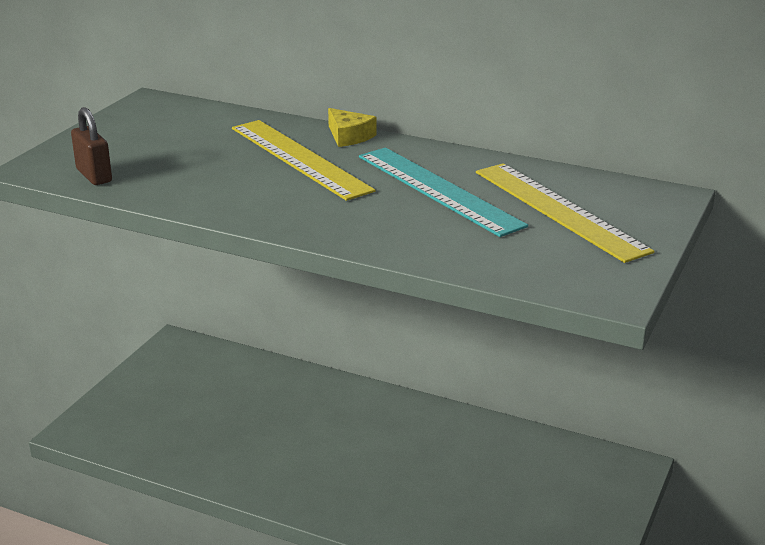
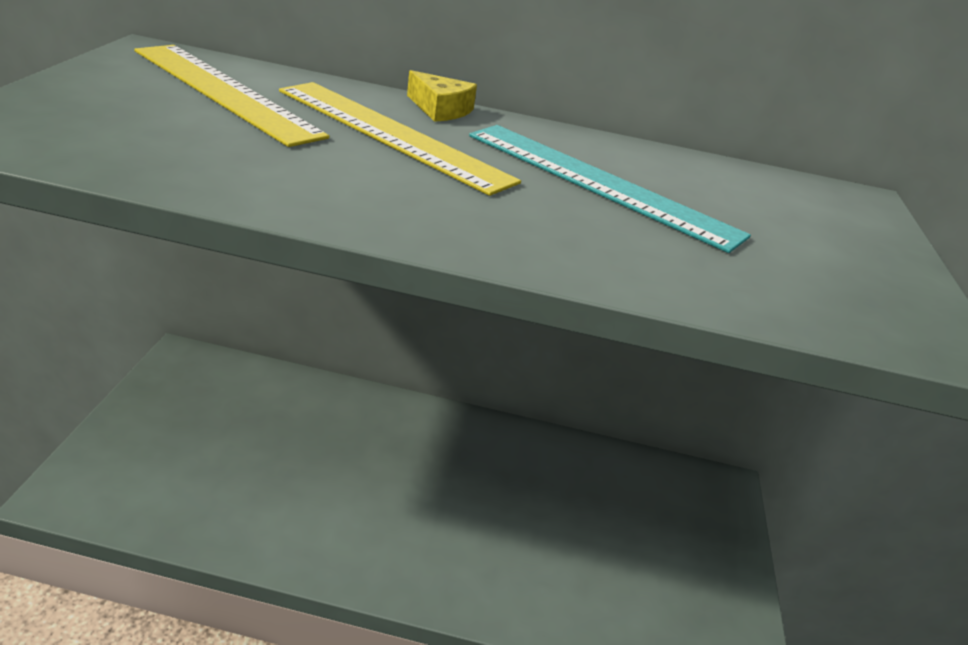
camera: 20 degrees left, 5 degrees up
(94, 176) = (81, 147): brown padlock -> none
(558, 210) = (764, 214): yellow ruler -> yellow ruler (224, 92)

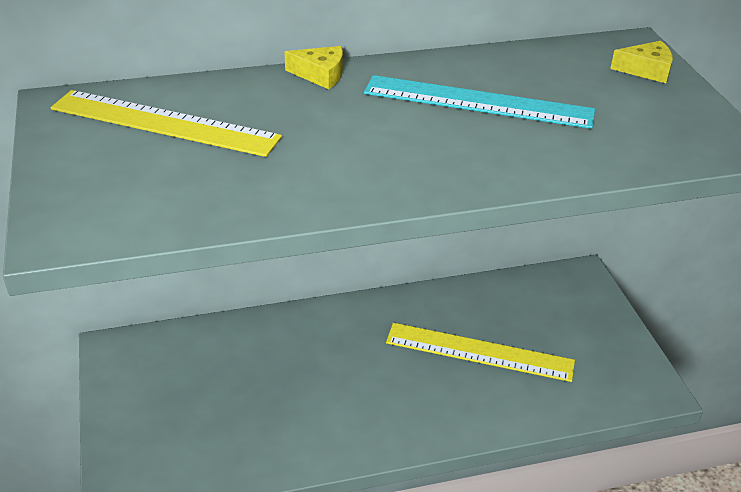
camera: 20 degrees left, 5 degrees up
(391, 134) = (315, 115): yellow ruler -> yellow ruler (479, 352)
(859, 225) = (646, 70): none -> yellow cheese

